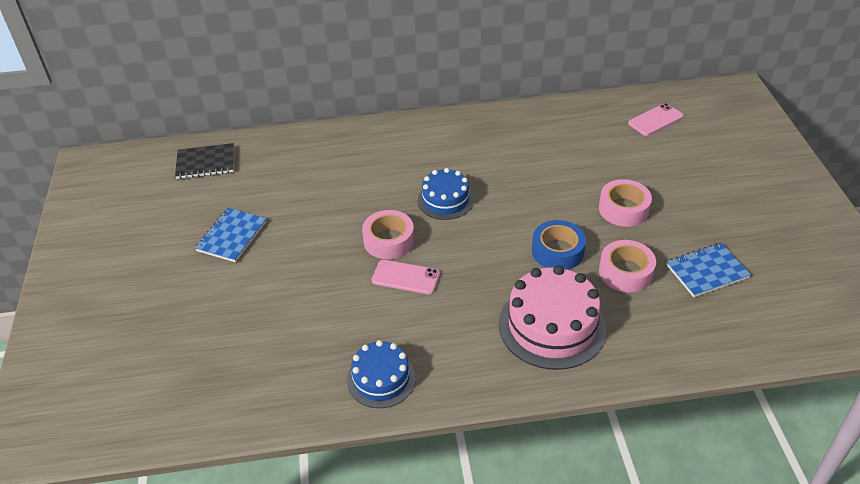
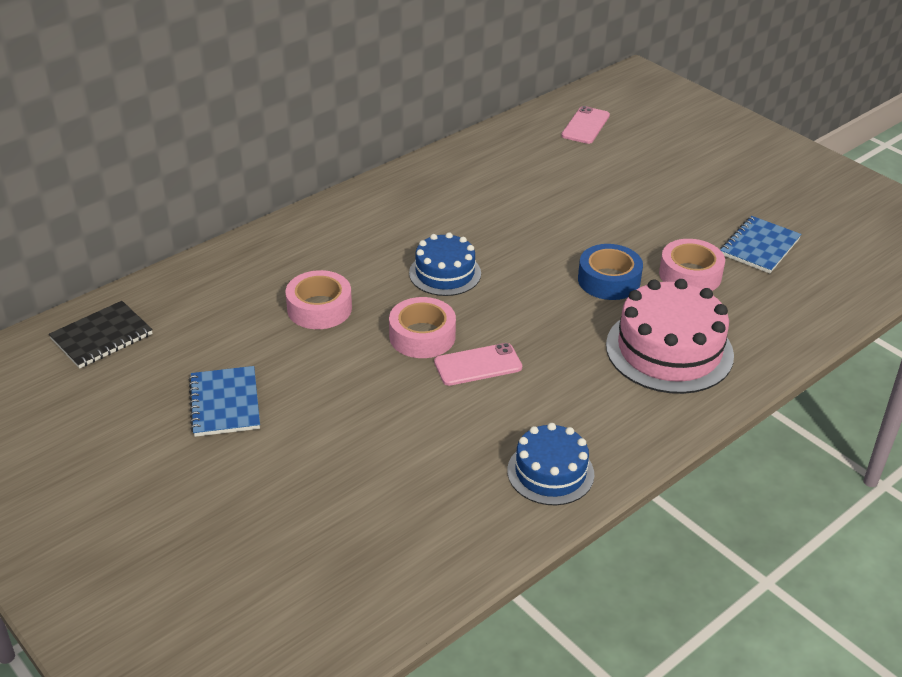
camera: 35 degrees left, 5 degrees down
(623, 209) = (634, 218): pink tape -> pink tape (319, 308)

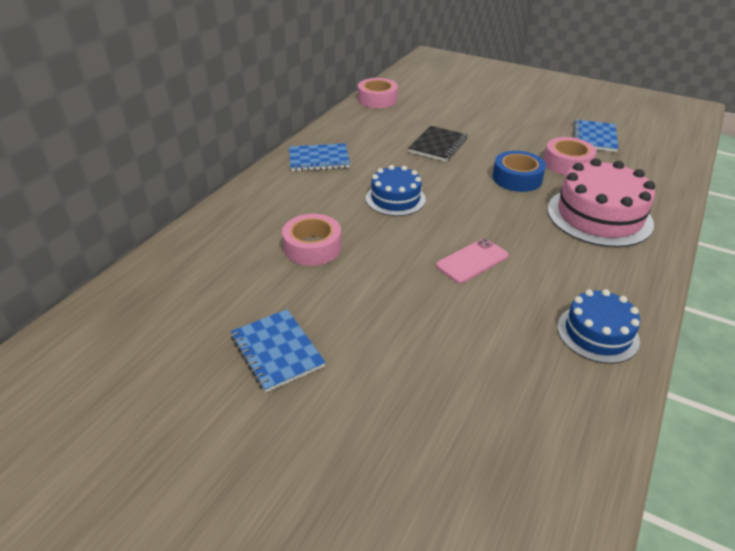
camera: 20 degrees left, 0 degrees up
(102, 337) = (121, 320): black notebook -> black notebook (437, 145)
(390, 204) = (319, 159): none -> blue notebook
(422, 336) = (412, 249): pink tape -> pink tape (377, 99)
(585, 125) = (421, 88): pink phone -> none

